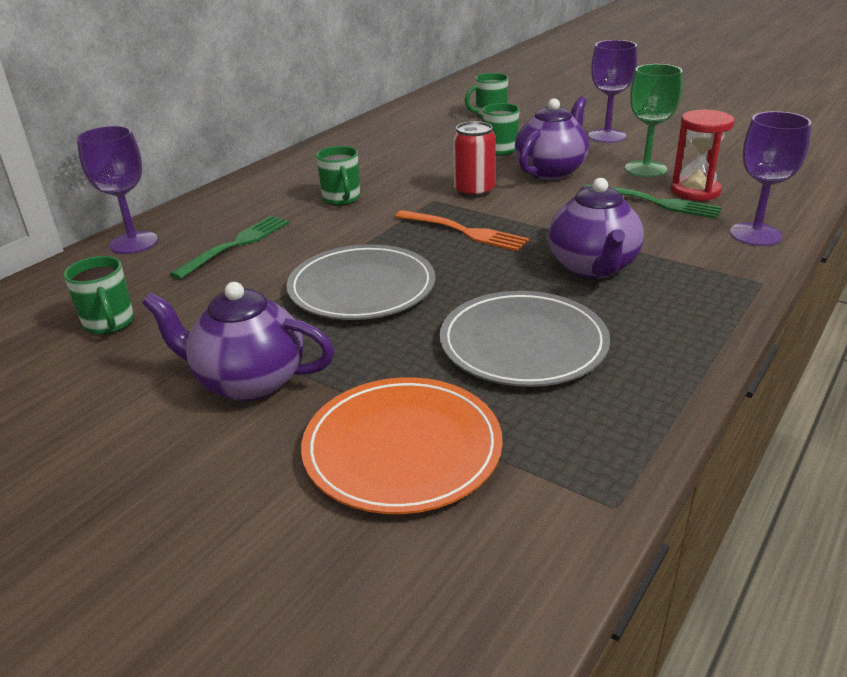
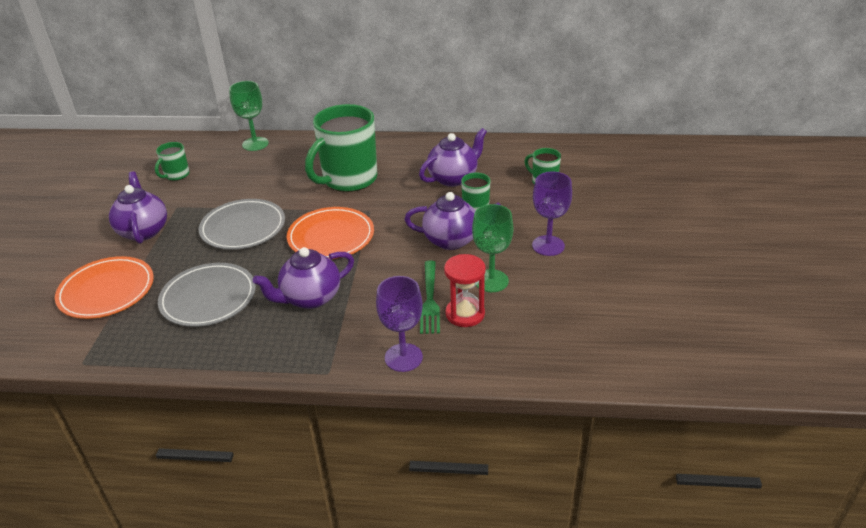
camera: 60 degrees right, 5 degrees up
(133, 243) = (255, 144): purple goblet -> green goblet
(236, 245) = (270, 172): green fork -> none
(341, 199) = (348, 179): green mug -> green mug, size x2.17
(425, 148) = (453, 178): none -> purple teapot
(464, 231) = (331, 236): orange fork -> orange plate
(474, 191) = (394, 220): red can -> none

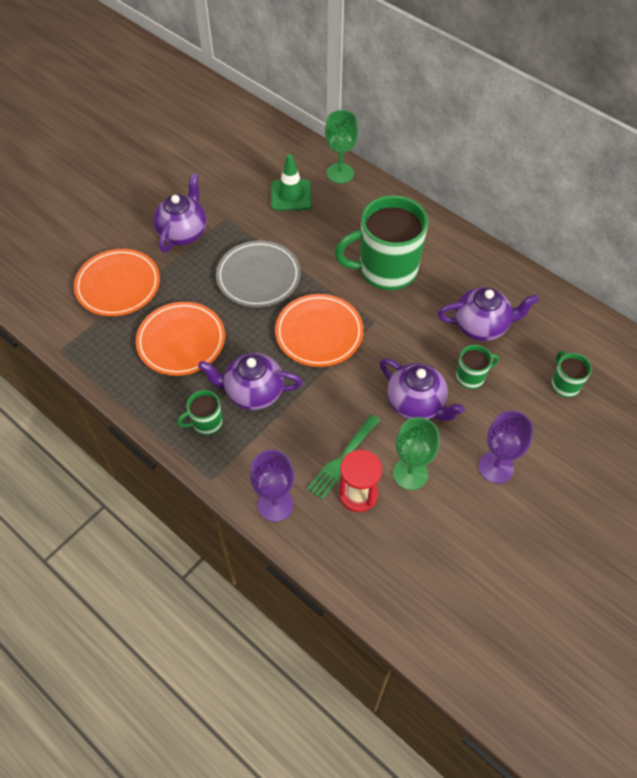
camera: 35 degrees right, 20 degrees up
(176, 175) = (249, 177): green mug -> green mug (206, 423)
(208, 298) = (181, 341): grey plate -> orange plate
(225, 171) = (291, 195): none -> green traffic cone

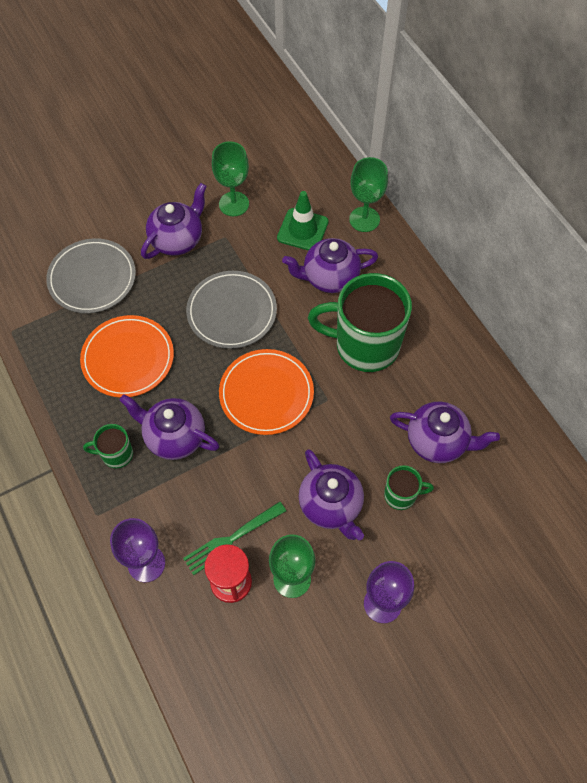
camera: 20 degrees right, 5 degrees up
(118, 285) = (92, 278): orange plate -> grey plate
(221, 191) = (234, 204): none -> green goblet
(331, 226) = (329, 278): none -> purple teapot
(564, 384) = (497, 538): green mug -> none

